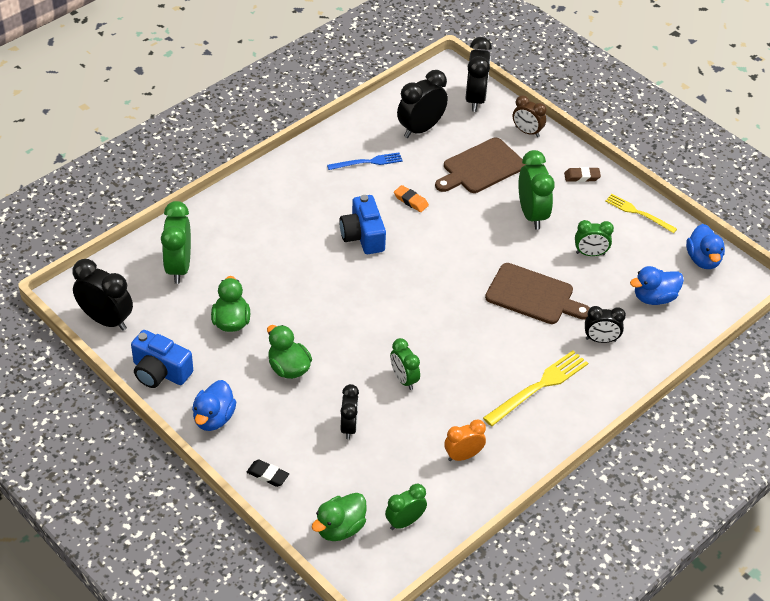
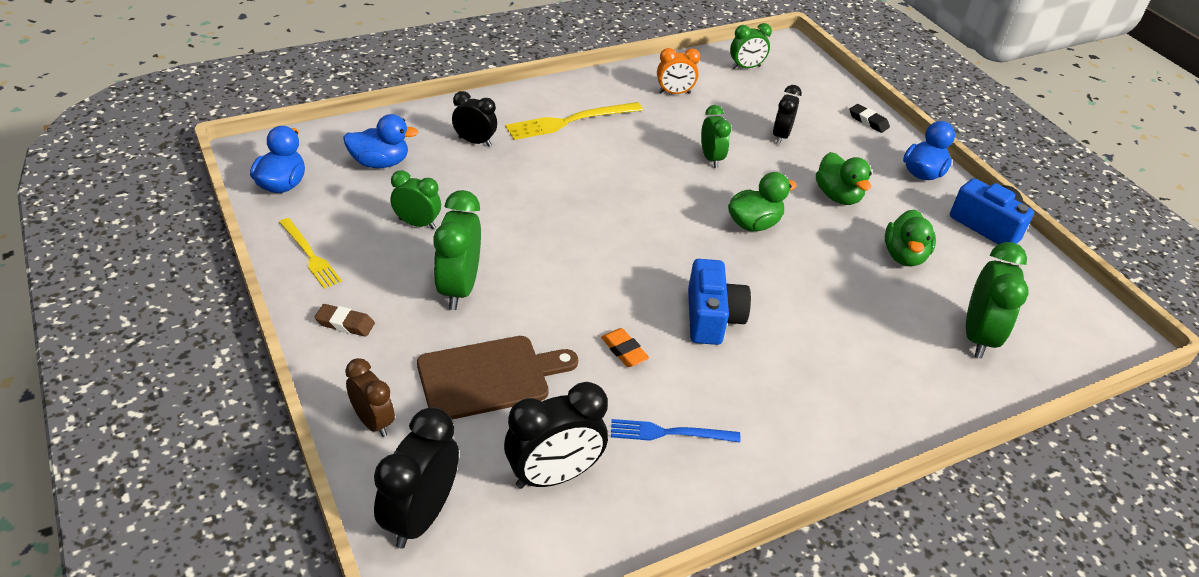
camera: 165 degrees left, 5 degrees down
(106, 320) = (1065, 294): black clock -> none
(340, 528) = (805, 76): green duck -> green duck (754, 224)
(533, 295) = (522, 198): brown cutting board -> none

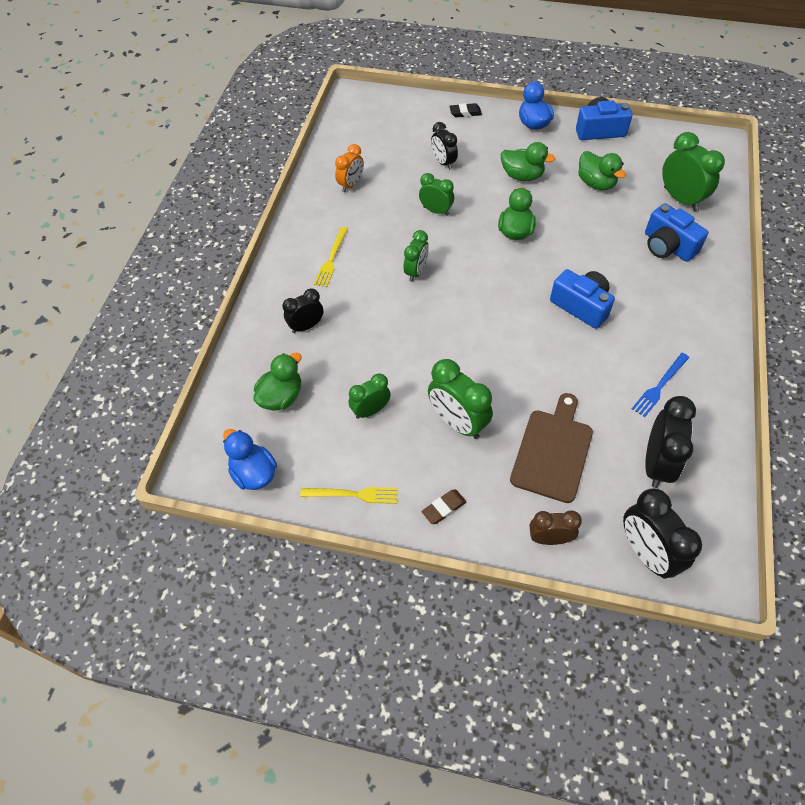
camera: 45 degrees left, 15 degrees up
(380, 163) = (281, 397): blue duck -> green duck
(571, 121) = (331, 258): yellow fork -> yellow fork, size x0.65
(624, 351) = (578, 367): orange eraser -> none
(746, 67) = (357, 131): green clock -> green clock (416, 272)
(889, 355) = (667, 246): none -> blue camera

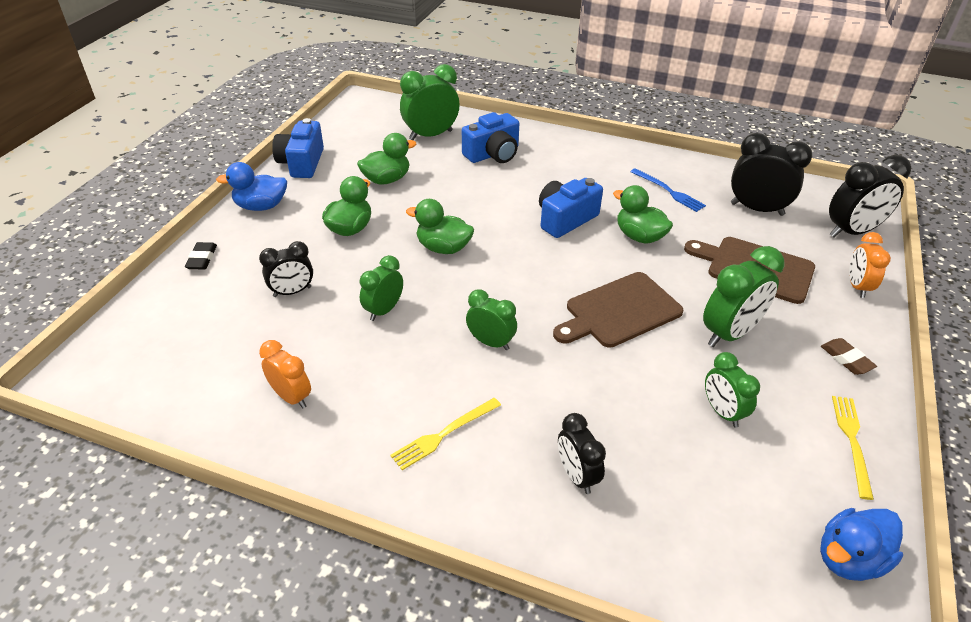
camera: 85 degrees left, 15 degrees down
(281, 397) = (710, 516): green duck -> green duck (639, 236)
(331, 258) = (444, 434): yellow fork -> yellow fork turned 120 degrees clockwise
(467, 347) = (619, 311): none -> brown cutting board
(549, 538) = (857, 286): brown clock -> orange clock

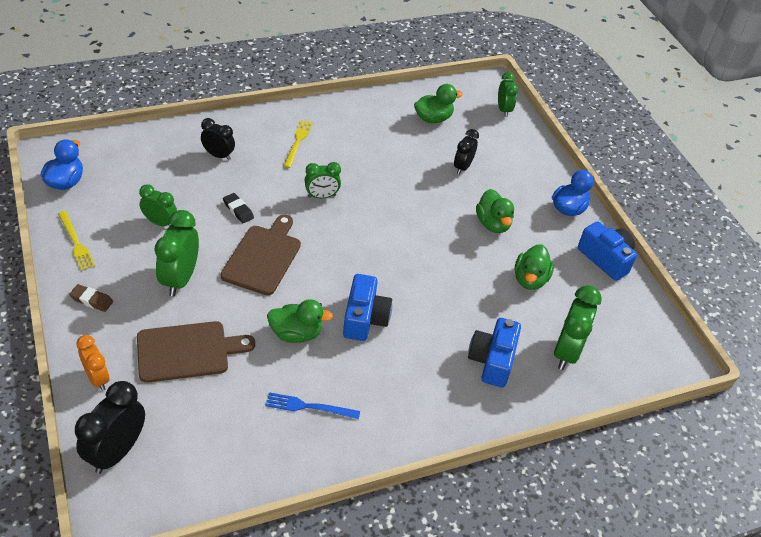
camera: 135 degrees right, 5 degrees up
(202, 259) = (538, 158): black eraser -> black eraser (238, 210)
(291, 397) = (387, 122): orange clock -> none
(383, 310) = (401, 183): green clock -> green clock (503, 110)
(443, 248) = (419, 243): green duck -> green duck (433, 118)
(757, 209) = (217, 431): black clock -> none

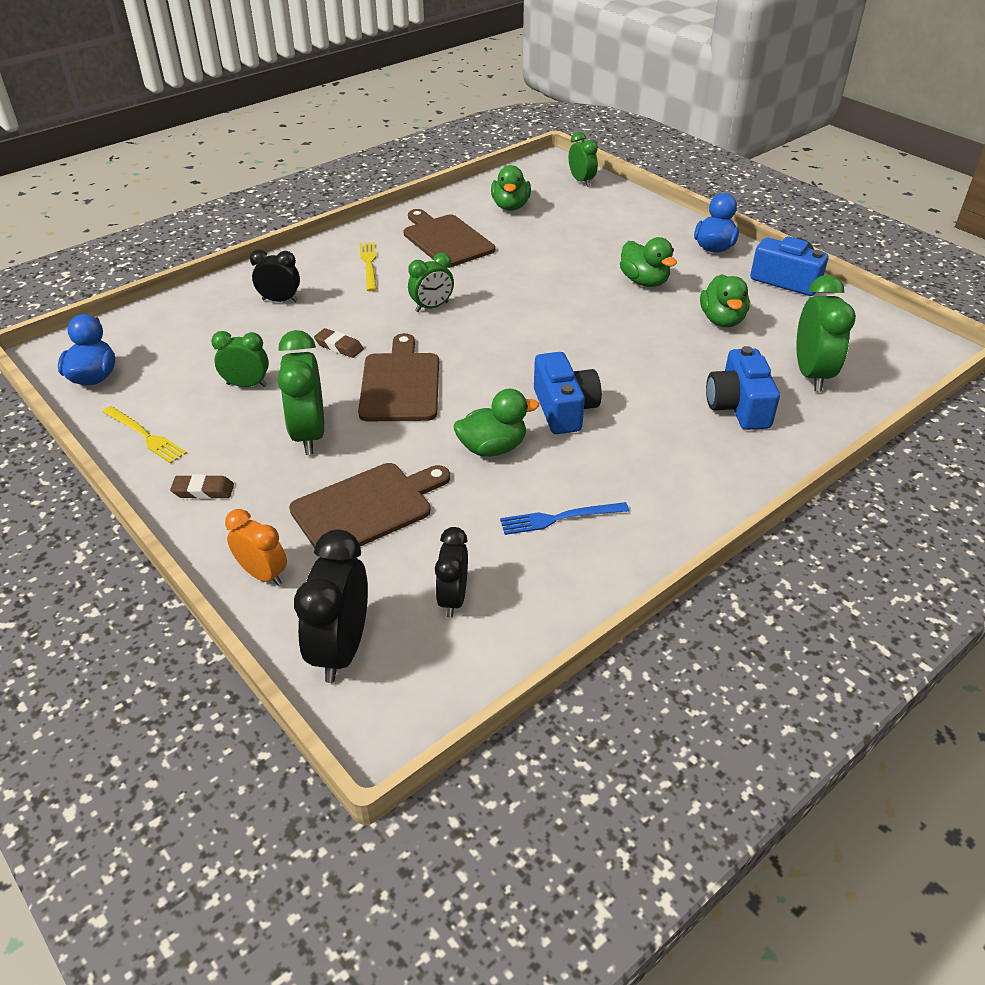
camera: 15 degrees left, 5 degrees down
(238, 210) = (339, 346): black eraser -> brown eraser
(366, 136) = (446, 240): none -> brown cutting board
(433, 118) = (510, 206): green duck -> green duck turned 135 degrees clockwise
(462, 167) = (574, 240): black clock -> black clock (453, 598)

